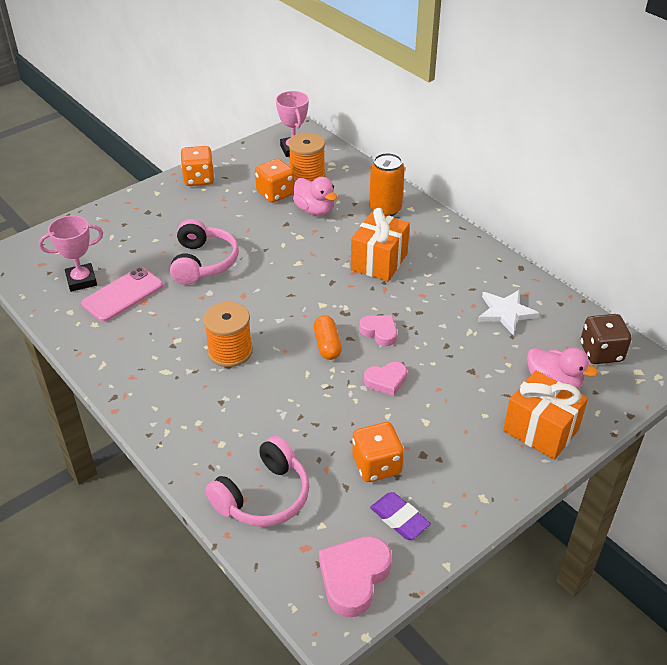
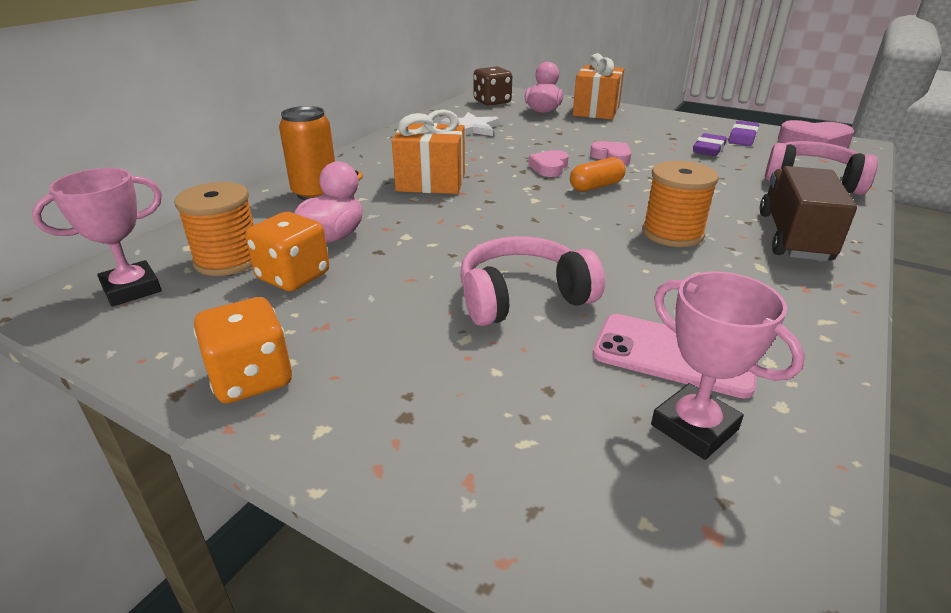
camera: 110 degrees left, 10 degrees down
(186, 412) = (793, 237): none -> brown truck
(376, 465) = (708, 149): orange dice -> purple eraser

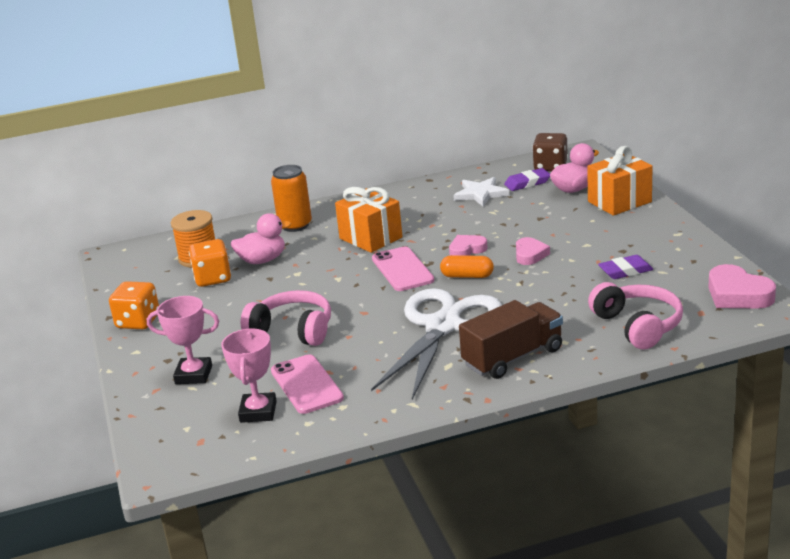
camera: 45 degrees right, 5 degrees down
(132, 289) = (144, 260): pink trophy -> pink trophy (193, 375)
(522, 199) = (402, 269): none -> pink phone
(672, 233) = (443, 326): orange spool -> white scissors
(742, 137) = (685, 268): purple eraser -> purple eraser (527, 183)

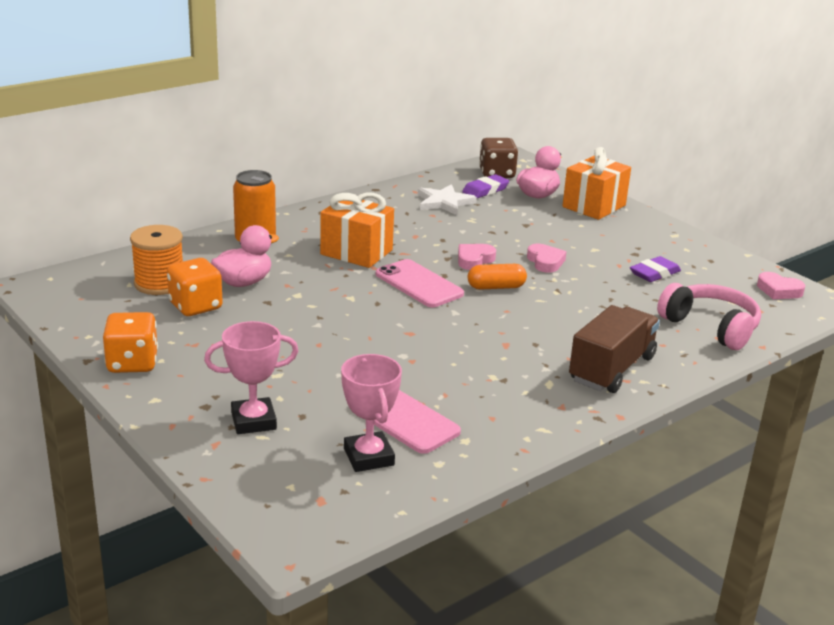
camera: 25 degrees left, 0 degrees up
(293, 330) = (340, 359): pink headphones -> none
(443, 326) = (511, 342): white scissors -> none
(737, 294) = (778, 290): pink heart -> pink heart, size x0.63

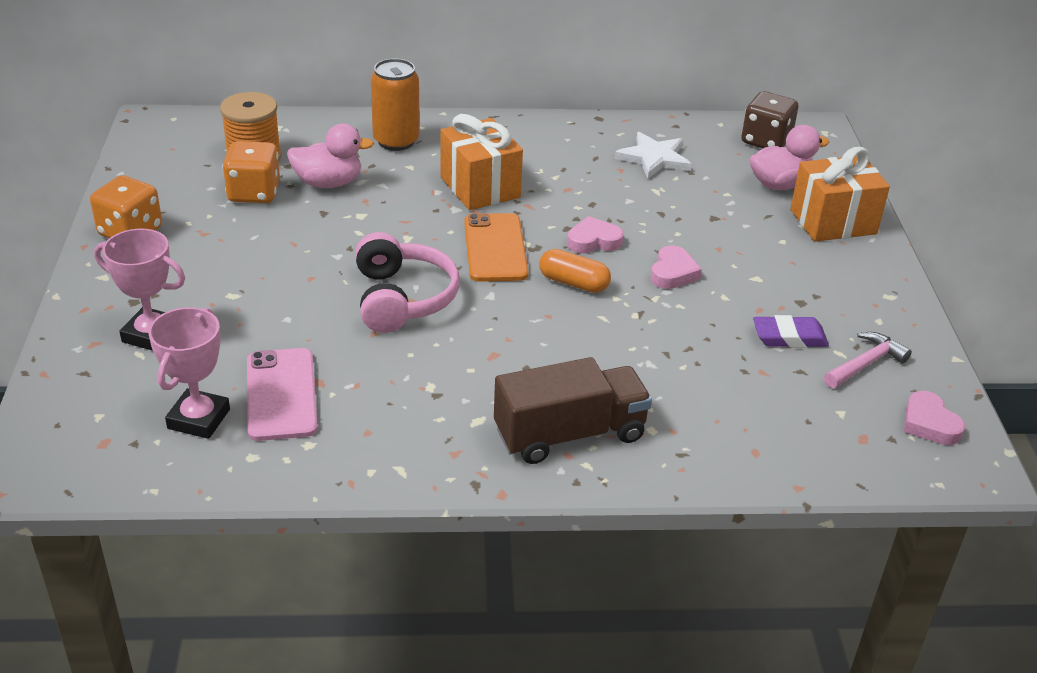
camera: 35 degrees right, 10 degrees up
(419, 284) = (495, 248): pink phone -> orange phone
(485, 190) = (723, 158): purple eraser -> none
(710, 273) = (865, 364): none -> pink hammer
(711, 327) = (764, 434): pink headphones -> pink headphones (402, 298)

